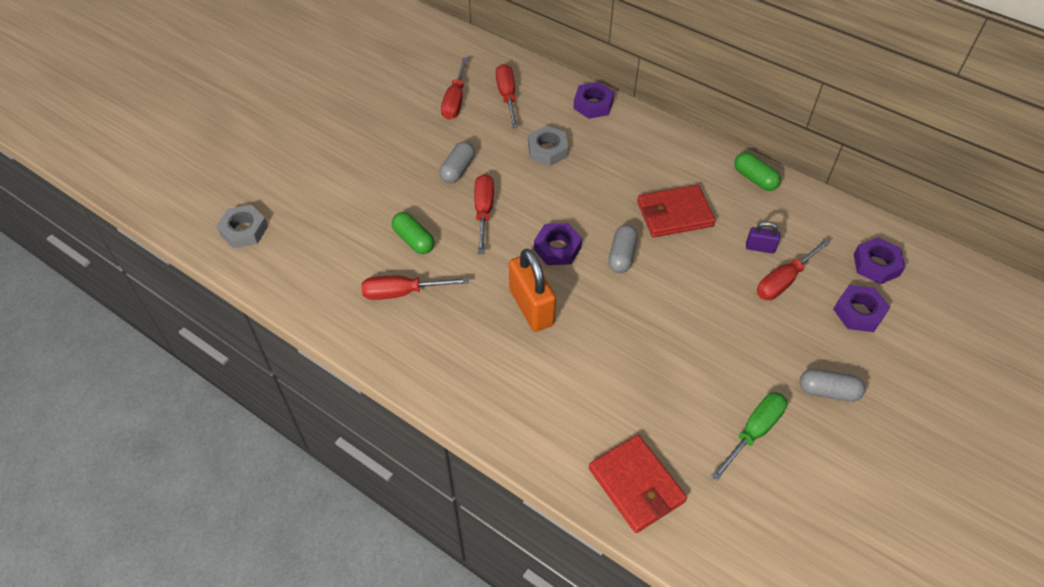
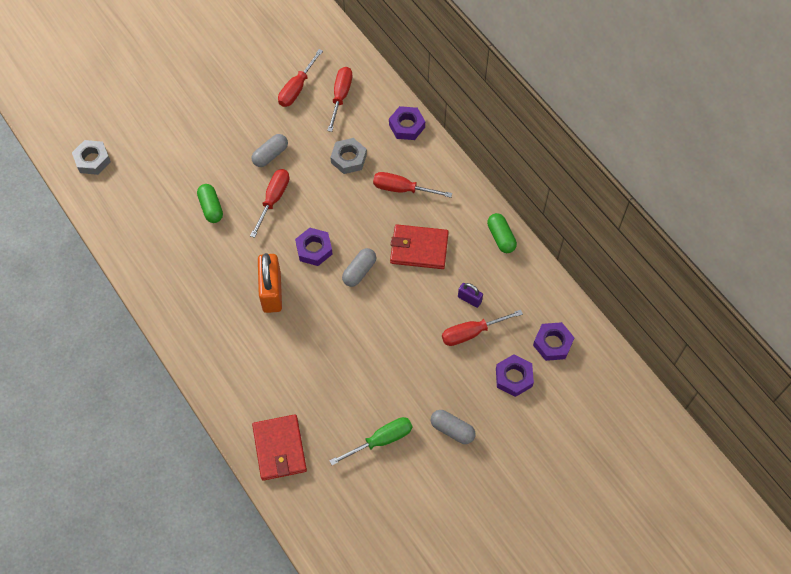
camera: 20 degrees right, 10 degrees up
(403, 292) = (185, 249): red screwdriver -> red screwdriver (402, 189)

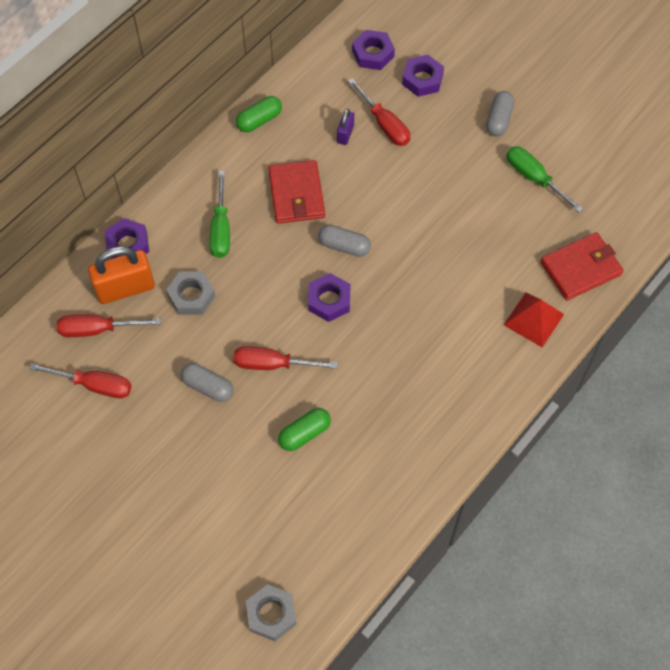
camera: 105 degrees left, 0 degrees up
(245, 394) = (533, 319): none -> red pyramid
(271, 292) = (399, 329): orange padlock -> orange padlock (125, 288)
(402, 189) = (221, 228): red screwdriver -> green screwdriver

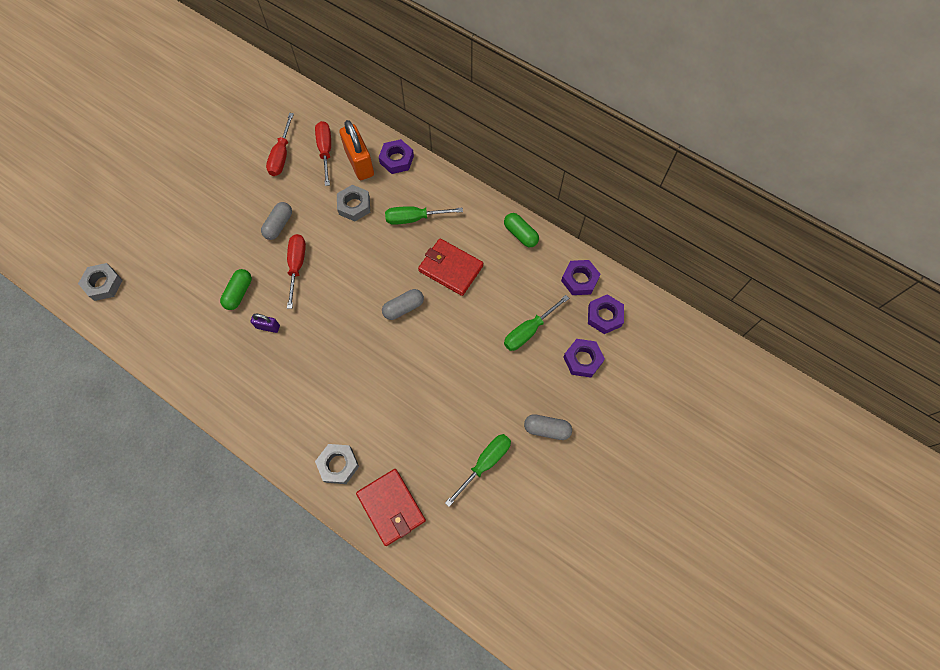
camera: 85 degrees right, 5 degrees up
(296, 194) = (450, 268): red wallet -> red wallet turned 45 degrees clockwise
(304, 433) = (239, 293): green capsule -> green capsule turned 60 degrees clockwise
(329, 300) = (353, 301): purple nut -> purple nut (579, 280)
(344, 246) = (403, 308): grey capsule -> grey capsule turned 45 degrees clockwise
(345, 134) = (514, 300): purple padlock -> purple padlock (268, 327)
(384, 124) = (529, 331): red screwdriver -> green screwdriver
(533, 319) = (338, 465): red pyramid -> grey nut

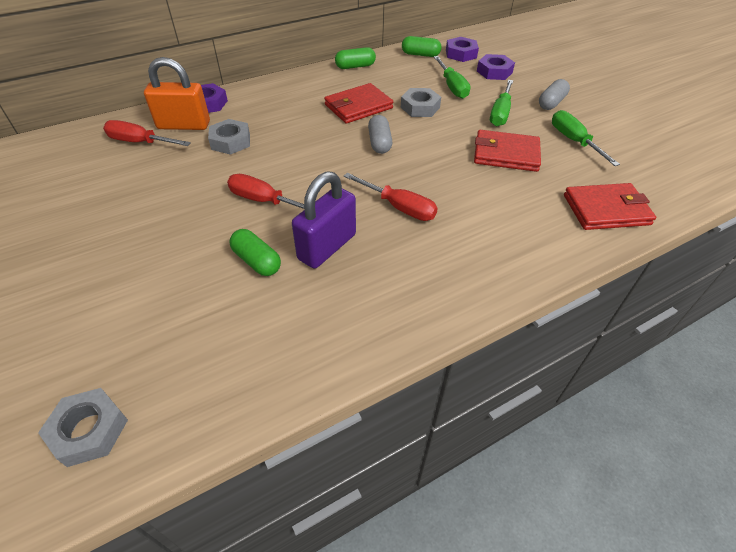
camera: 65 degrees left, 20 degrees down
(268, 327) = (327, 247): purple padlock -> purple padlock, size x2.00
(279, 225) = (195, 201): grey capsule -> none
(281, 155) = (104, 174): red screwdriver -> red screwdriver (399, 207)
(338, 465) = (543, 235): grey nut -> grey nut (420, 107)
(414, 218) = (285, 111): green screwdriver -> green screwdriver (500, 113)
(435, 410) = (506, 154): none -> red wallet
(579, 280) = (420, 55): purple nut -> green capsule

